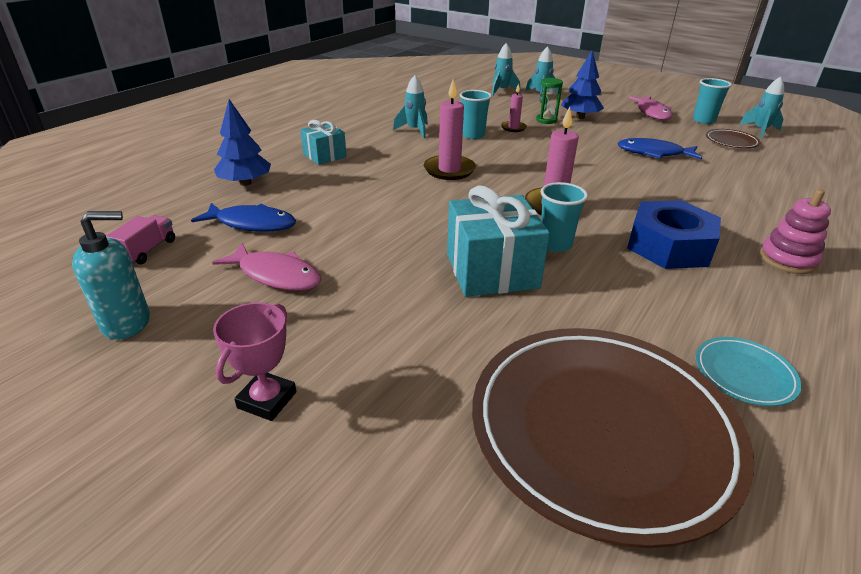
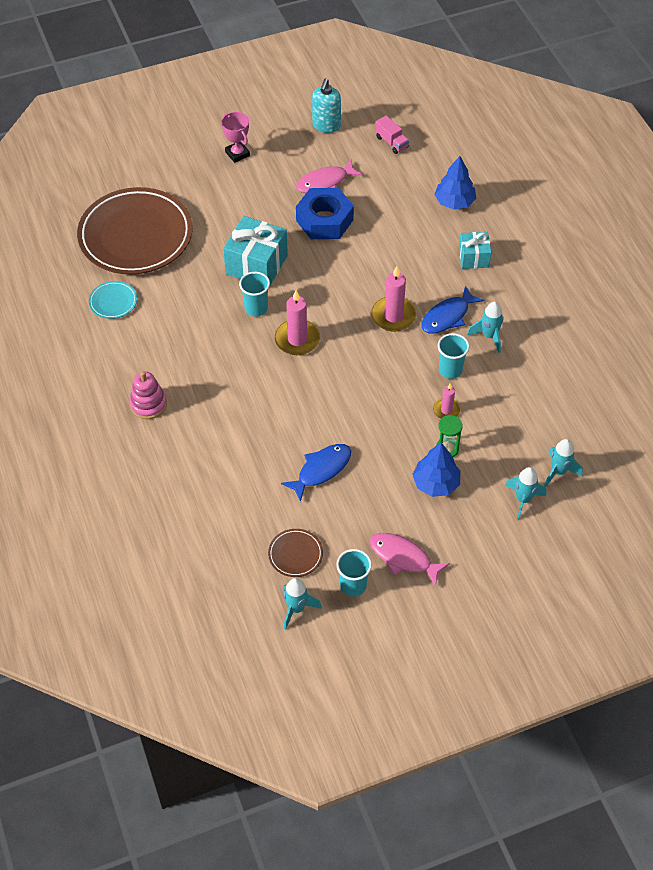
camera: 125 degrees right, 20 degrees up
(252, 224) = (391, 189): blue fish -> blue fish (448, 316)
(669, 246) = (208, 360): blue nut -> blue nut (324, 220)

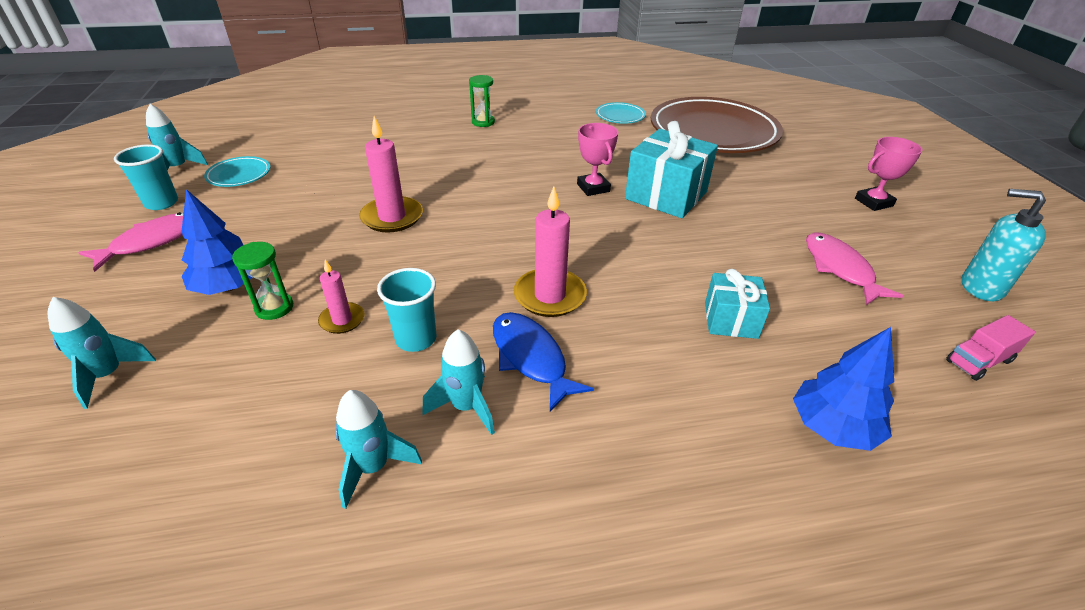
camera: 100 degrees right, 15 degrees down
(148, 404) = (483, 122): pink stacking toy -> green hourglass
(256, 308) = (593, 188): turquoise cup -> pink trophy
(295, 554) = (239, 175): brown plate -> turquoise plate
(297, 339) = (534, 209): pink candle -> pink candle (392, 217)
(321, 470) = (329, 202): blue fish -> none
(324, 220) = (755, 257): blue nut -> none
(473, 258) = (672, 426): turquoise gift -> turquoise gift (730, 320)
(558, 472) = (109, 440): turquoise rocket -> turquoise rocket (373, 467)

